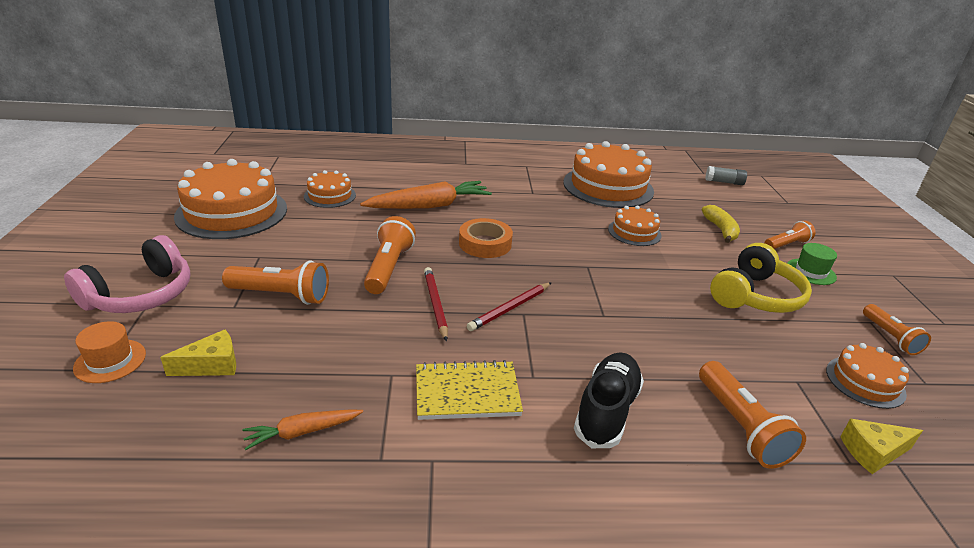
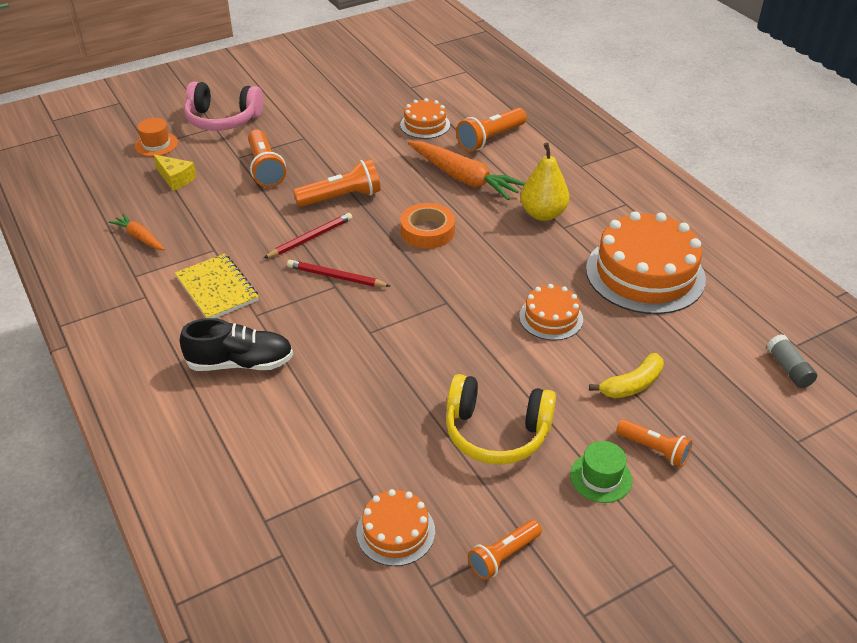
camera: 65 degrees right, 10 degrees up
(232, 212) = (352, 98): orange cake -> none
(509, 194) = (543, 214): none -> yellow pear
(741, 427) = (269, 444): orange flashlight -> orange flashlight (490, 139)
(873, 452) = (286, 537): yellow cheese -> none

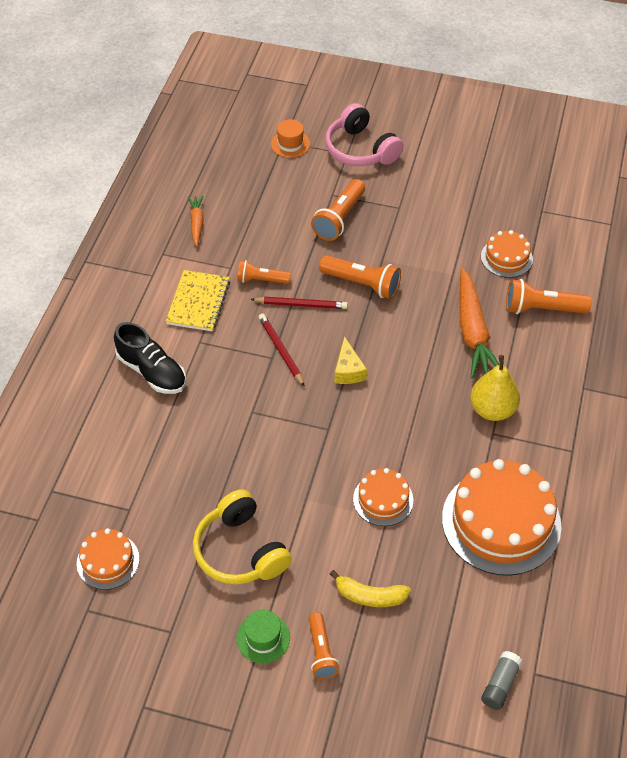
camera: 45 degrees right, 10 degrees up
(175, 178) = (270, 186): yellow cheese -> yellow cheese (348, 370)
(427, 231) = (387, 359): orange tape -> none
(503, 556) = (145, 631): orange flashlight -> orange flashlight (261, 280)

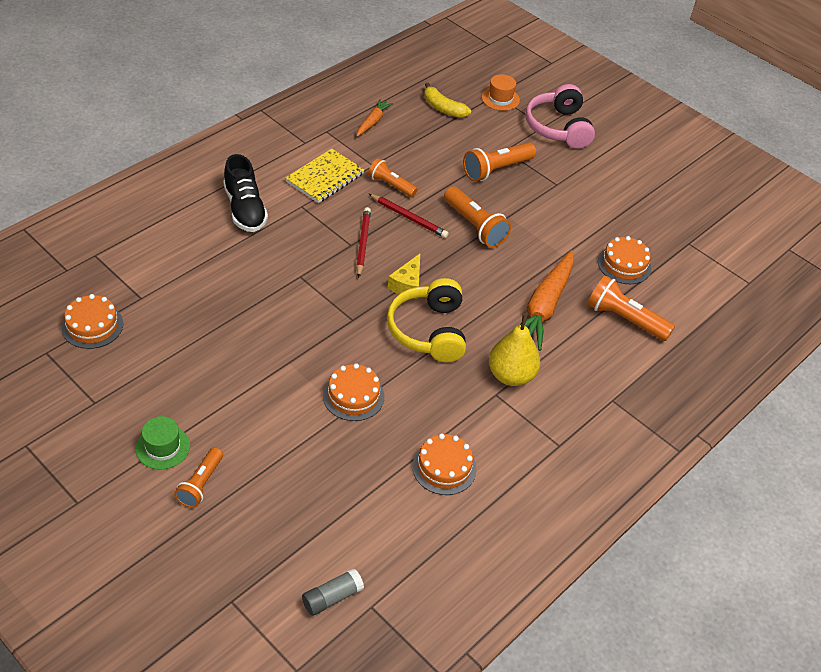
camera: 25 degrees right, 5 degrees down
(240, 550) = (202, 372): yellow headphones -> yellow headphones (429, 331)
(370, 596) = (278, 464): yellow banana -> yellow banana (443, 108)
(501, 522) = (444, 467): orange cake -> orange cake, size x0.51

